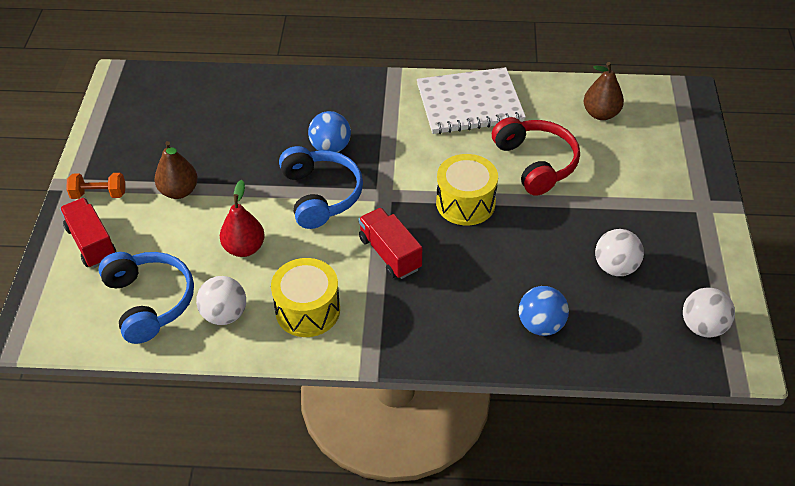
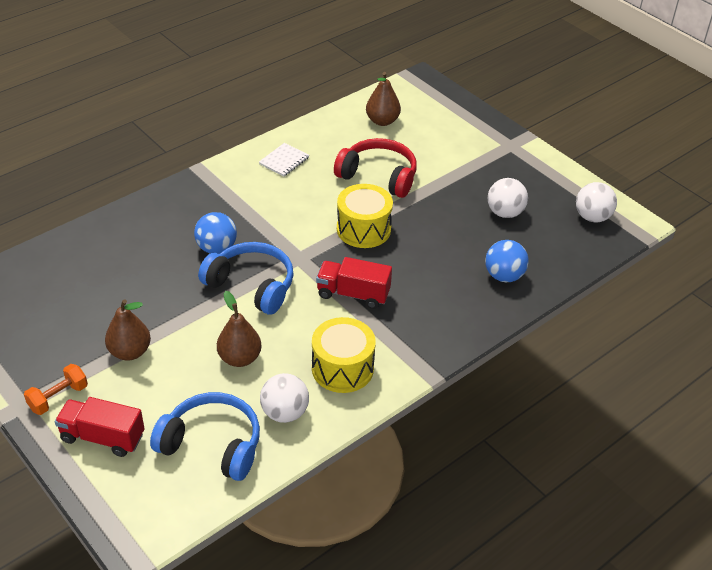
camera: 45 degrees left, 5 degrees down
(244, 248) = (239, 358): red pear -> brown pear
(469, 103) = (284, 161): white notebook -> white notebook, size x0.45

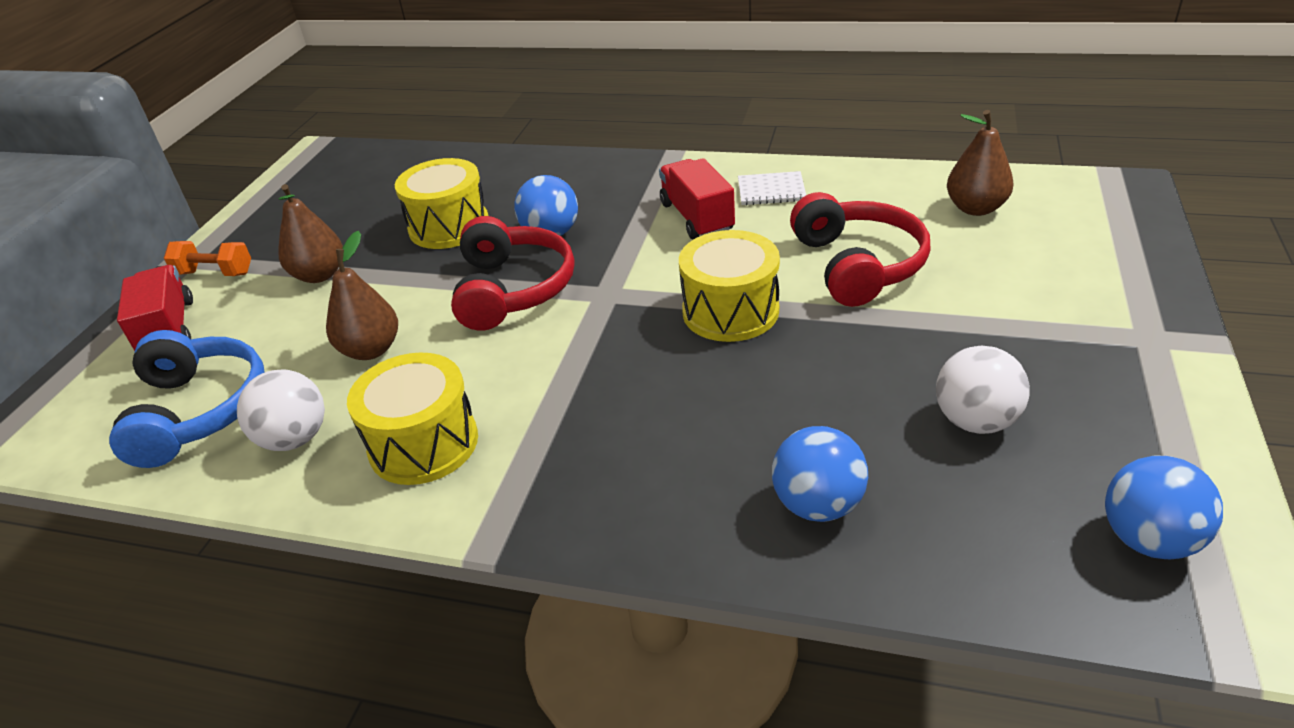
camera: 60 degrees right, 5 degrees down
(151, 280) = (449, 226): none -> yellow drum
(252, 285) = (512, 289): blue headphones -> red headphones
(353, 294) = (586, 372): red truck -> red truck (696, 217)
(592, 217) = (1148, 539): white ball -> blue ball

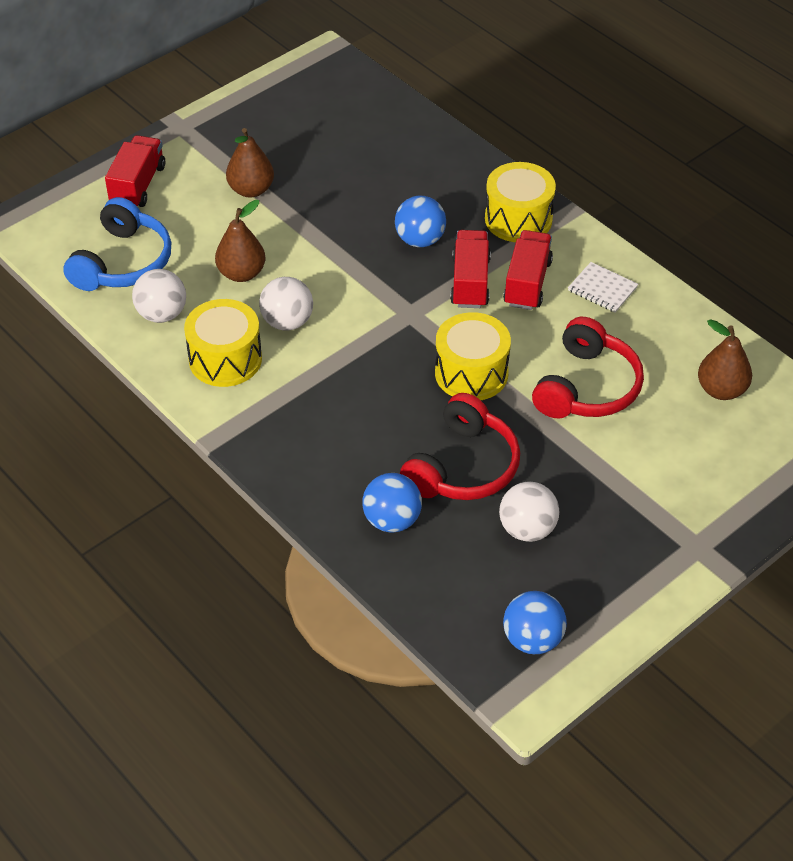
camera: 30 degrees right, 10 degrees up
(215, 273) = (189, 149): orange dumbbell -> none
(449, 226) = (361, 192): yellow drum -> yellow drum (518, 219)
(471, 368) = (287, 322): none -> white ball
(512, 289) = (357, 275): red headphones -> red headphones (463, 467)
(639, 242) = (470, 282): none -> red truck

